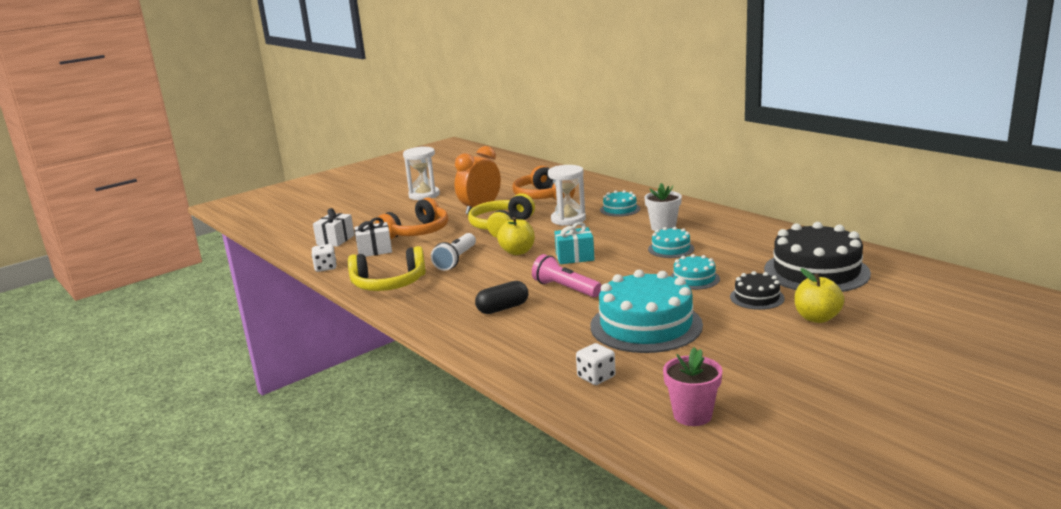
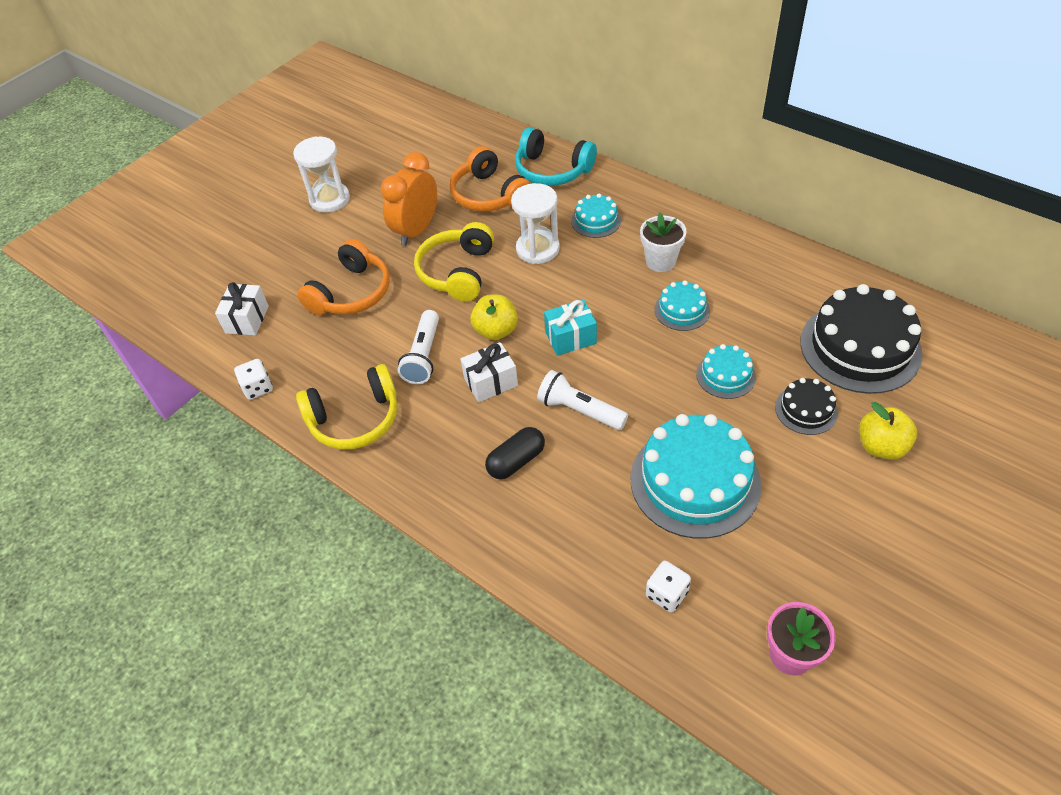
camera: 10 degrees left, 30 degrees up
(375, 250) = (309, 341): white gift -> white gift (491, 382)
(566, 289) = (580, 410): pink flashlight -> white flashlight
(596, 188) = (552, 170): none -> turquoise headphones

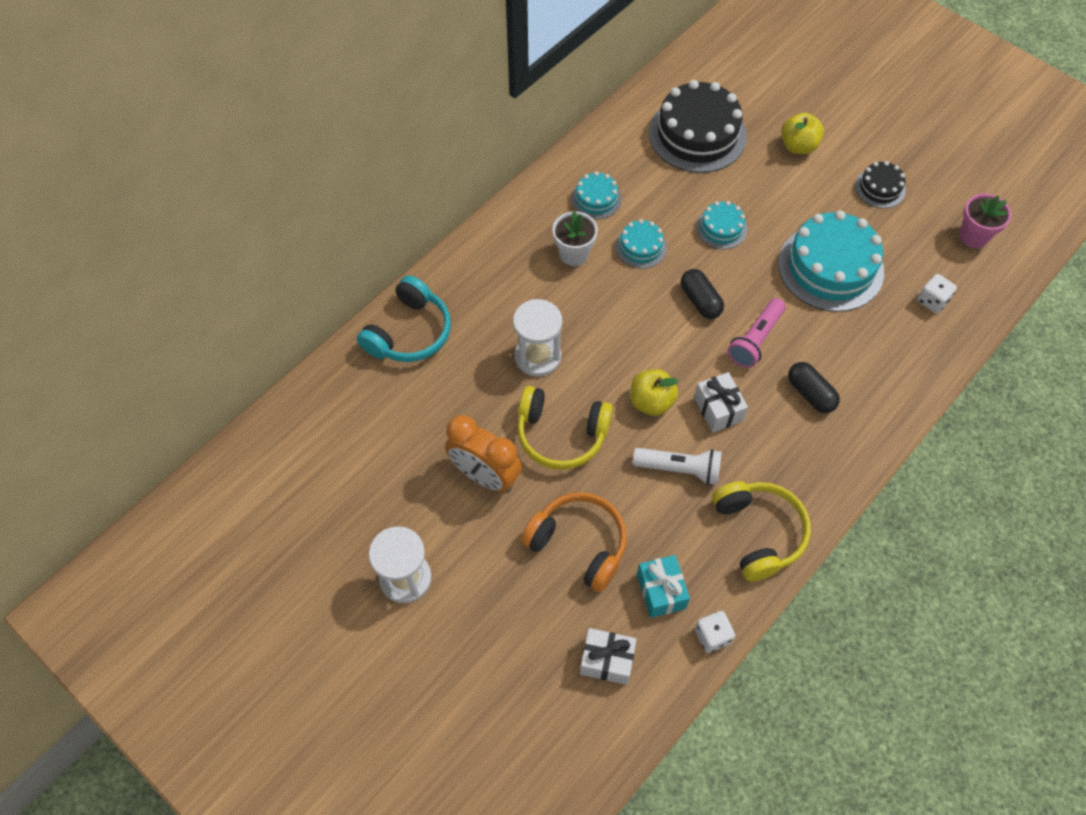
camera: 90 degrees left, 10 degrees up
(489, 195) = (438, 398): orange headphones -> none
(570, 338) = (667, 338): turquoise gift -> turquoise gift (661, 591)
(580, 410) = (755, 339): white flashlight -> pink flashlight
(596, 220) = (503, 300): turquoise cake -> turquoise cake (596, 199)
(622, 361) = (700, 301): none -> black capsule
(806, 410) = (761, 183): black cake -> black cake (880, 188)

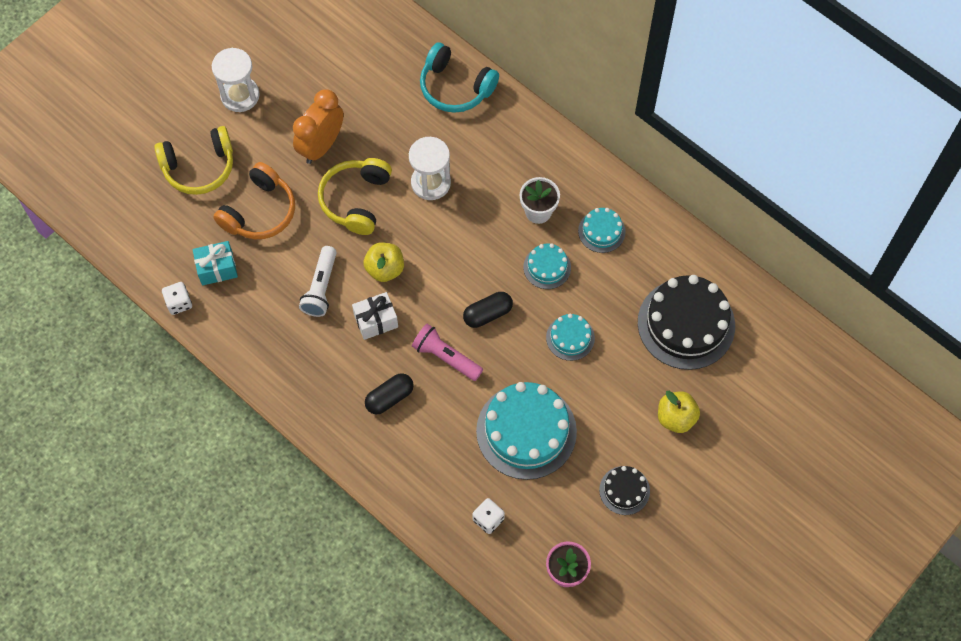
camera: 90 degrees right, 5 degrees up
(607, 661) = (166, 229): white gift -> none
(758, 533) = (261, 343): yellow headphones -> yellow headphones (199, 167)

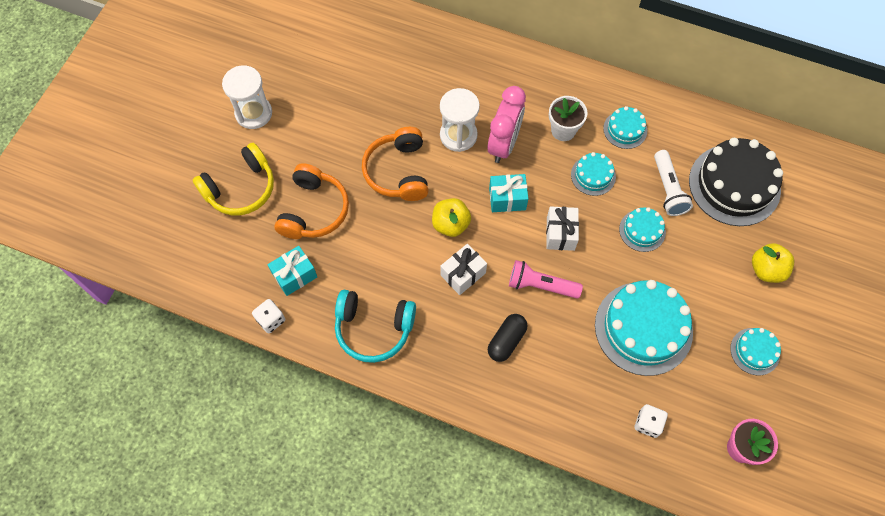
camera: 20 degrees left, 0 degrees up
(321, 146) = (346, 134): orange clock -> none
(321, 287) = (399, 260): white flashlight -> white flashlight (668, 189)
(356, 200) = (398, 172): yellow headphones -> orange headphones
(451, 262) = (507, 199): none -> turquoise gift
(455, 87) = (444, 48): turquoise headphones -> turquoise headphones (374, 328)
(472, 206) = (504, 144): none -> pink clock
(487, 314) = (560, 234): black capsule -> white gift
(624, 490) = (755, 351): black cake -> turquoise cake

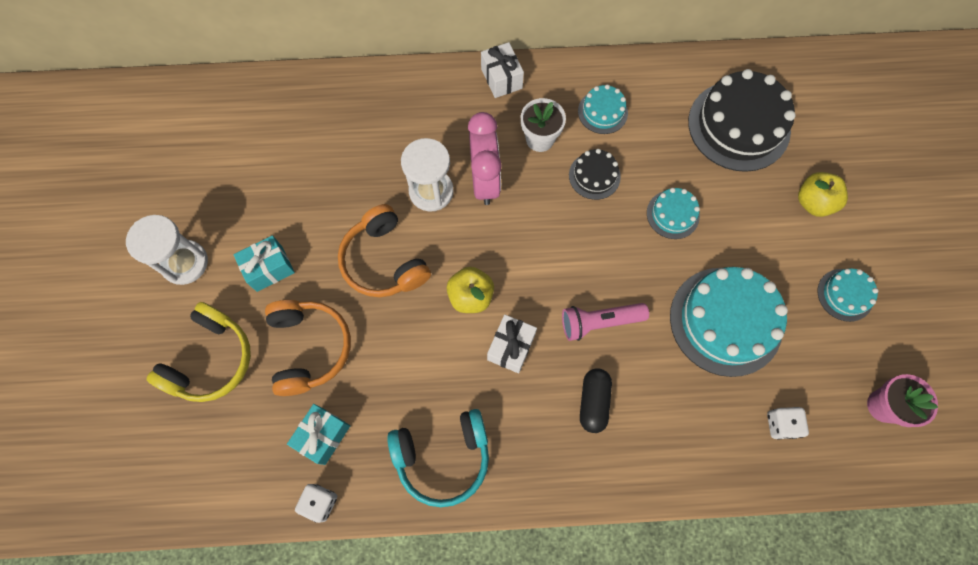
camera: 25 degrees left, 5 degrees up
(507, 199) = (517, 240): turquoise gift -> turquoise gift (269, 268)
(560, 234) = (592, 255): white gift -> white gift (501, 78)
(593, 175) = (594, 176): turquoise cake -> black cake
(668, 189) = (676, 158): white flashlight -> none

